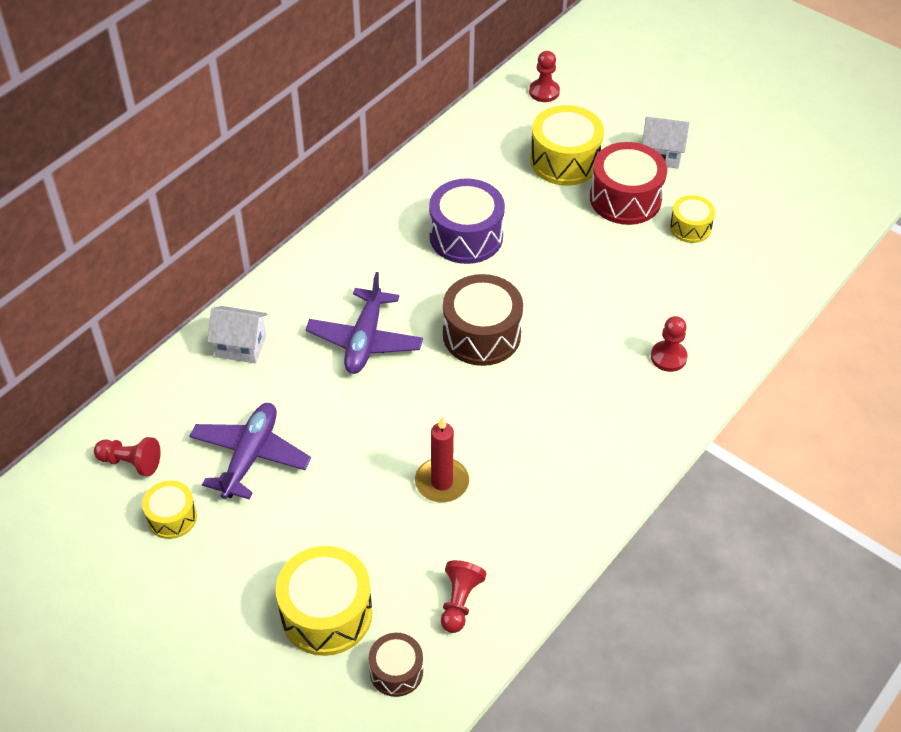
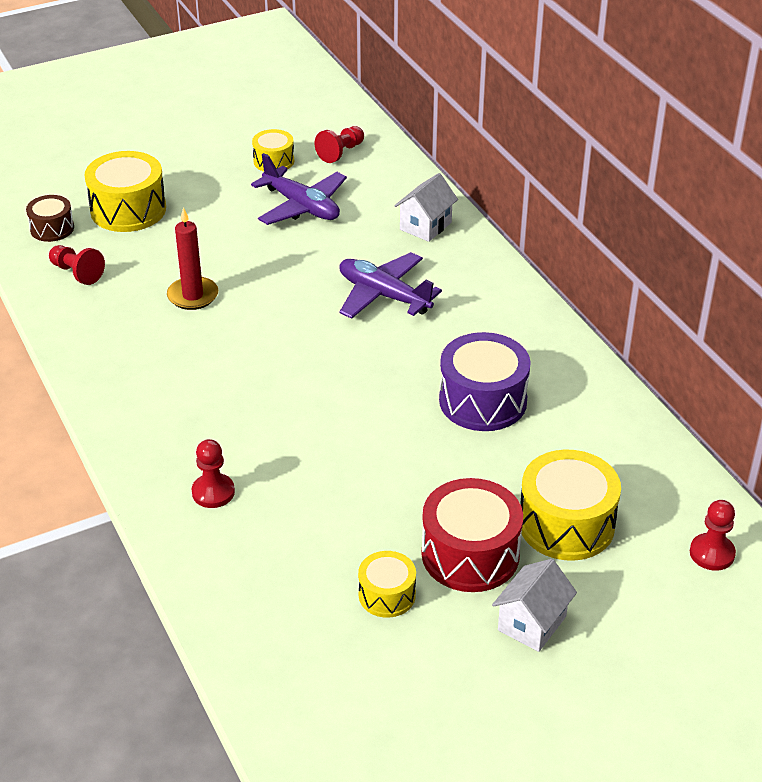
camera: 115 degrees right, 10 degrees down
(481, 334) = (339, 369): brown drum -> none

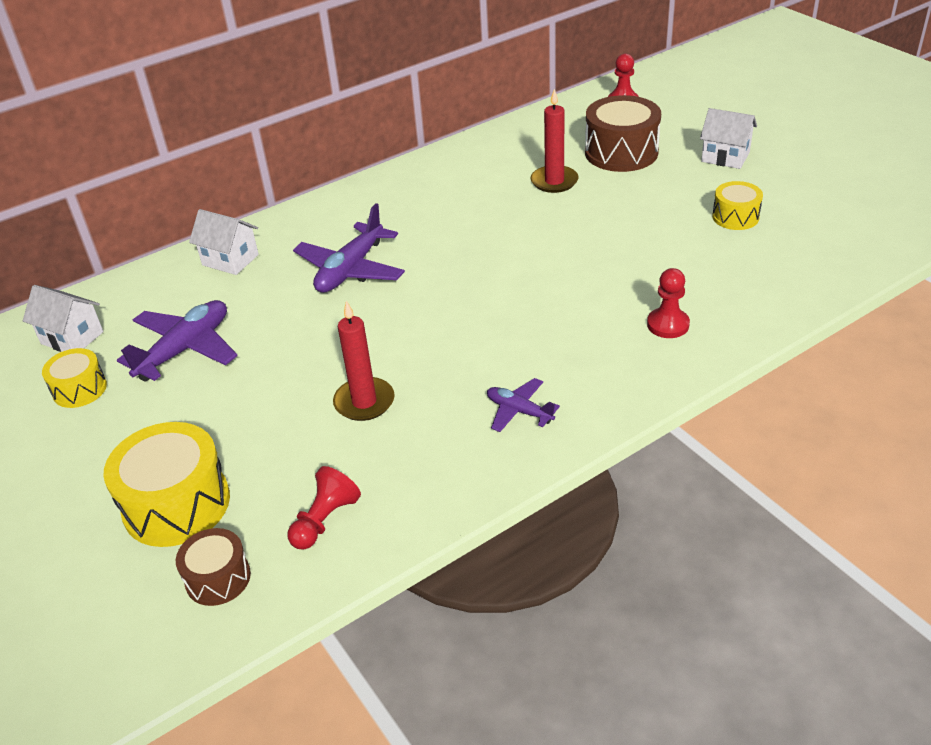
camera: 95 degrees left, 0 degrees up
(140, 378) = (519, 411): none -> purple plane
(341, 152) = (72, 338): red pawn -> white house
(470, 554) = (673, 187): red drum -> none
(483, 401) = (493, 200): purple drum -> none
(510, 454) = (554, 181): none -> red candle
(566, 524) = (621, 152): yellow drum -> brown drum

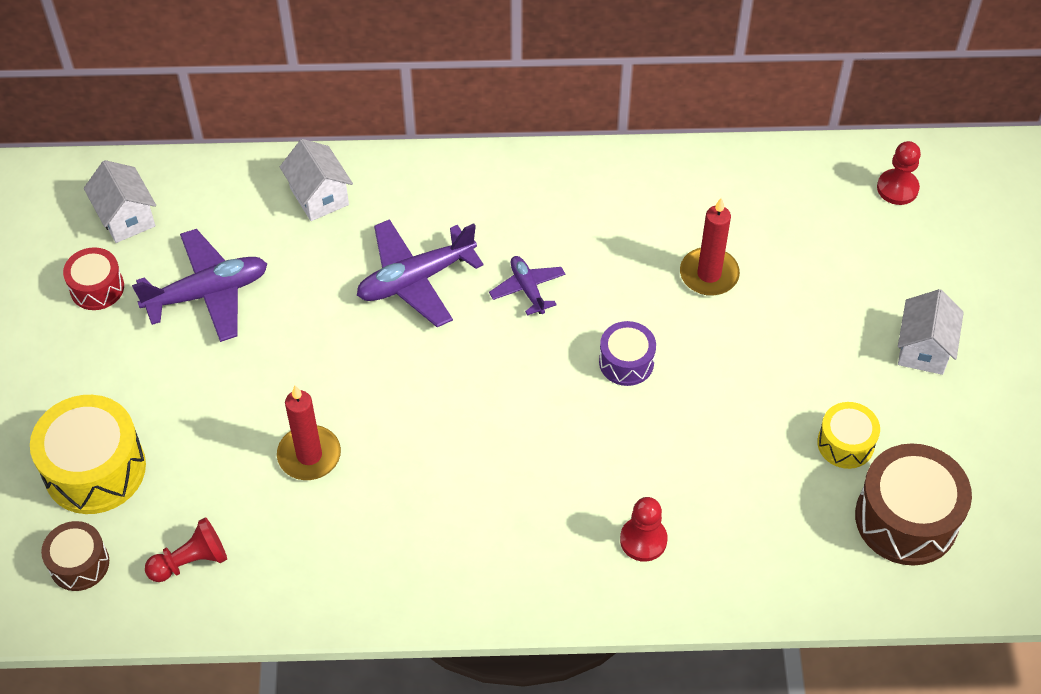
camera: 30 degrees right, 15 degrees up
(80, 389) = (97, 288): yellow drum -> red drum
(519, 411) = (427, 552): purple plane -> purple plane (527, 289)
(549, 244) = (626, 362): none -> purple drum
(621, 152) = (818, 272): brown drum -> brown drum (906, 518)
(725, 157) = (923, 349): white house -> white house turned 45 degrees clockwise

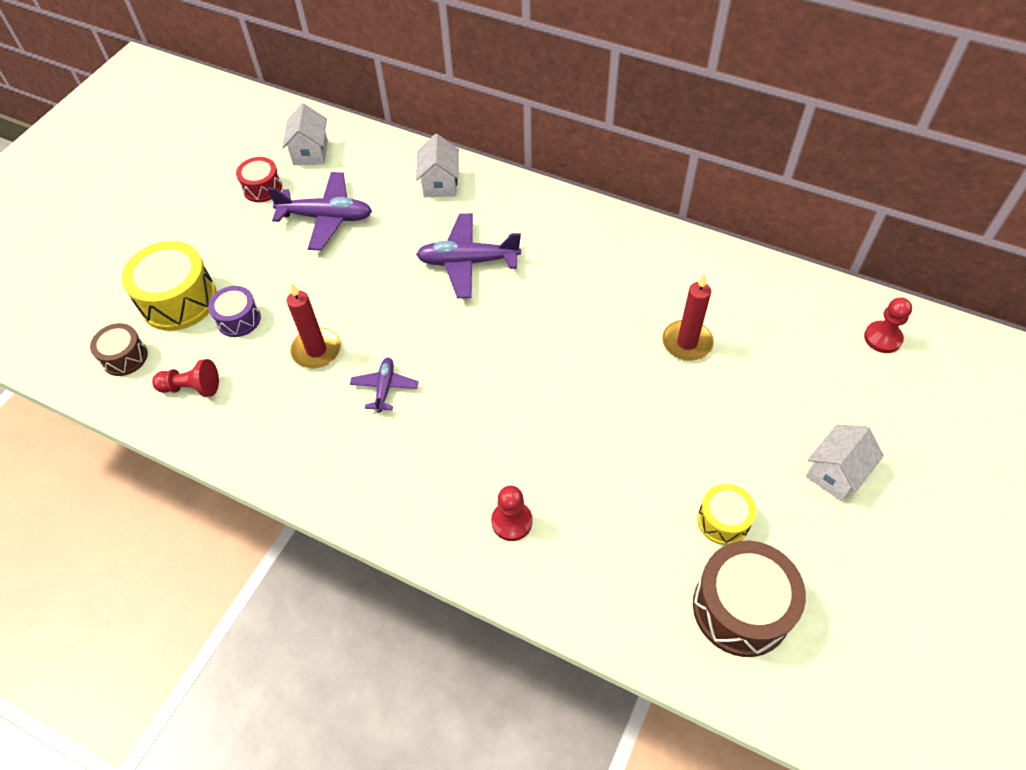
camera: 30 degrees right, 0 degrees up
(527, 289) = (542, 299): purple plane -> purple plane (385, 388)
(626, 362) = (582, 381): purple drum -> purple drum (238, 319)

